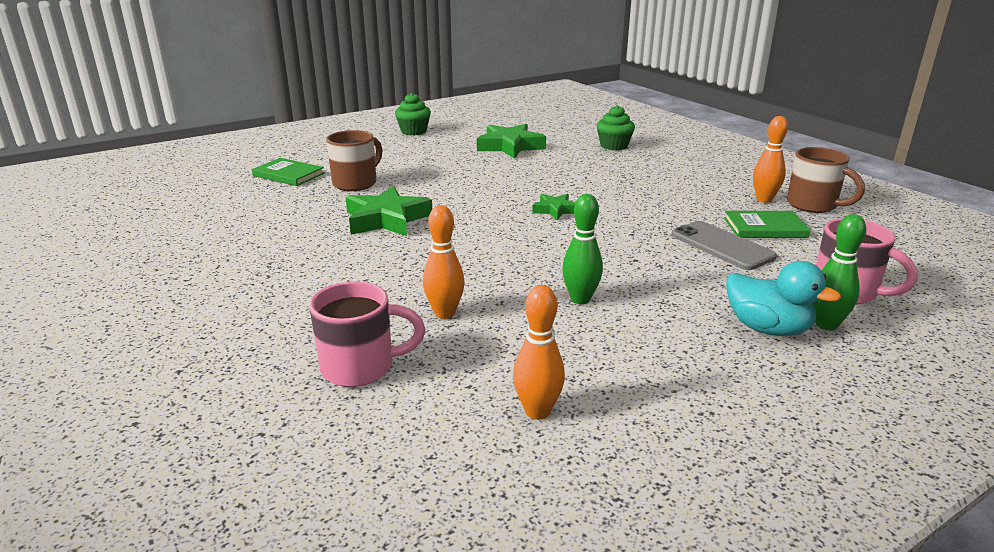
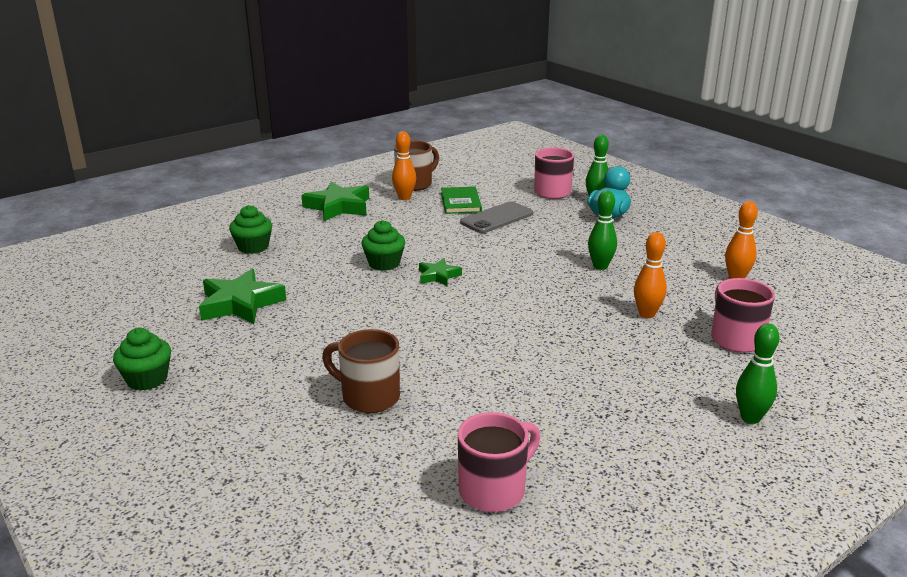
camera: 95 degrees left, 0 degrees up
(202, 340) = (750, 418): none -> green bowling pin
(215, 216) = (494, 490): none -> pink mug
(288, 175) = (333, 462): green book -> none
(386, 219) = (477, 361): green star -> green star (338, 207)
(583, 189) = (384, 263): none -> green cupcake

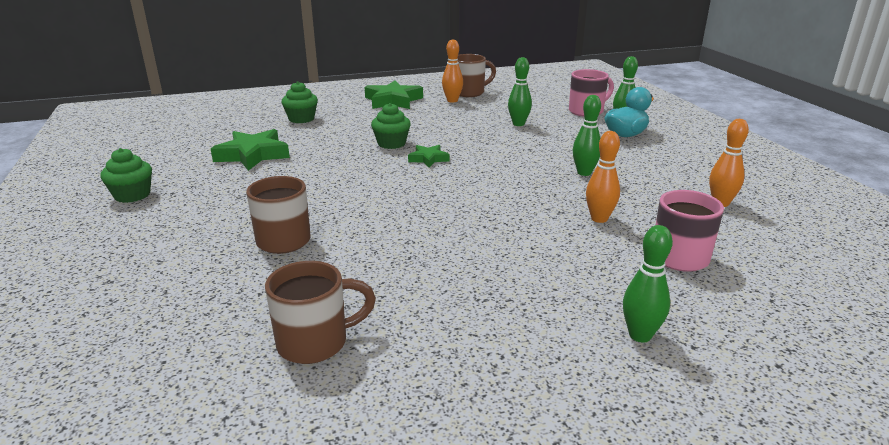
camera: 20 degrees right, 0 degrees up
(461, 202) = (497, 109): green book -> none
(494, 490) = (315, 343): pink mug -> brown mug
(497, 218) = (518, 124): grey phone -> green bowling pin

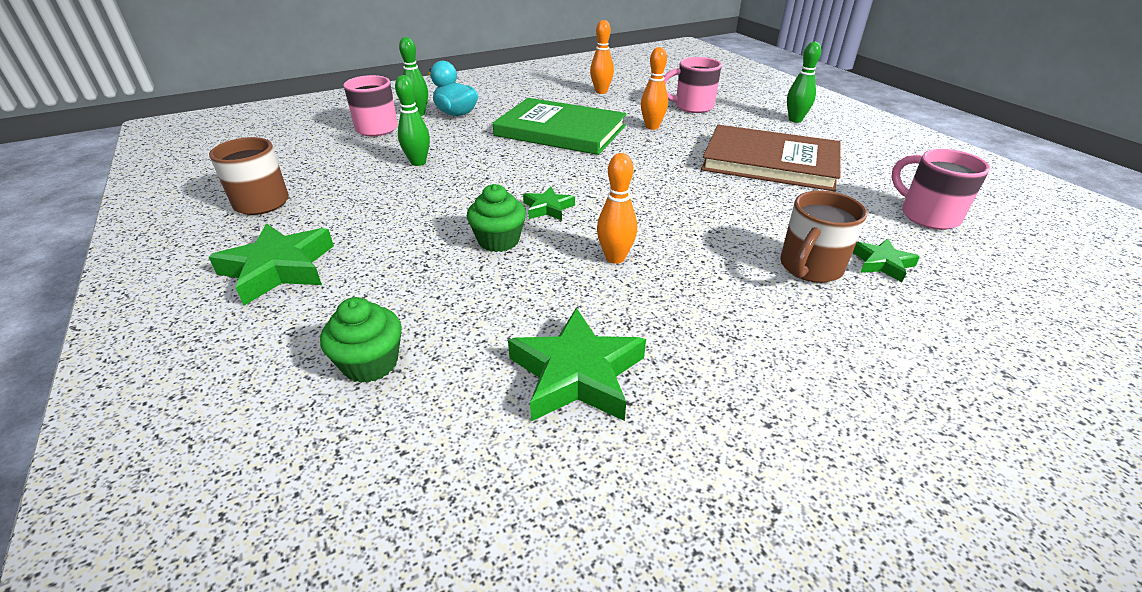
camera: 100 degrees left, 10 degrees up
(132, 195) = (813, 479): green cupcake -> none
(260, 276) = (882, 263): none -> green star
(315, 343) = (927, 215): brown mug -> pink mug
(452, 100) = (300, 213): orange bowling pin -> orange bowling pin (615, 258)
(488, 273) = (770, 162): none -> brown book
(584, 173) = (560, 131): green bowling pin -> green book

